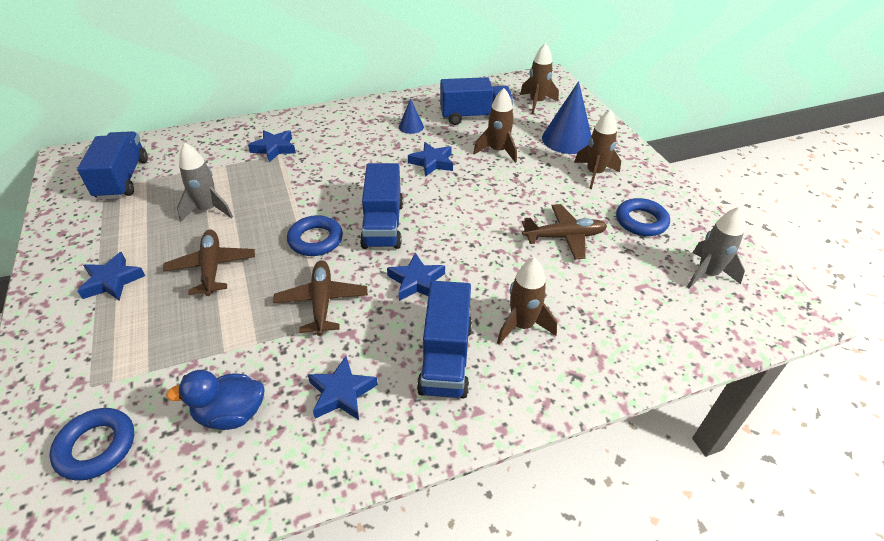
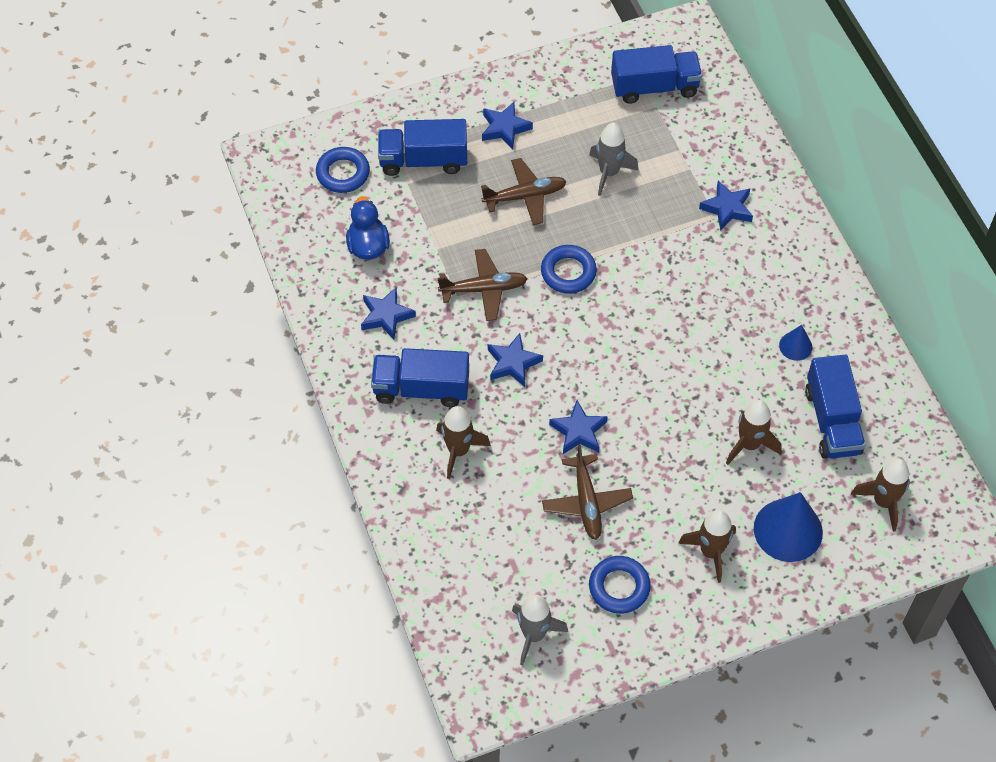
camera: 90 degrees right, 15 degrees up
(383, 225) = (595, 329): blue truck -> blue truck (423, 160)
(432, 162) = (716, 372): blue star -> blue star (578, 431)

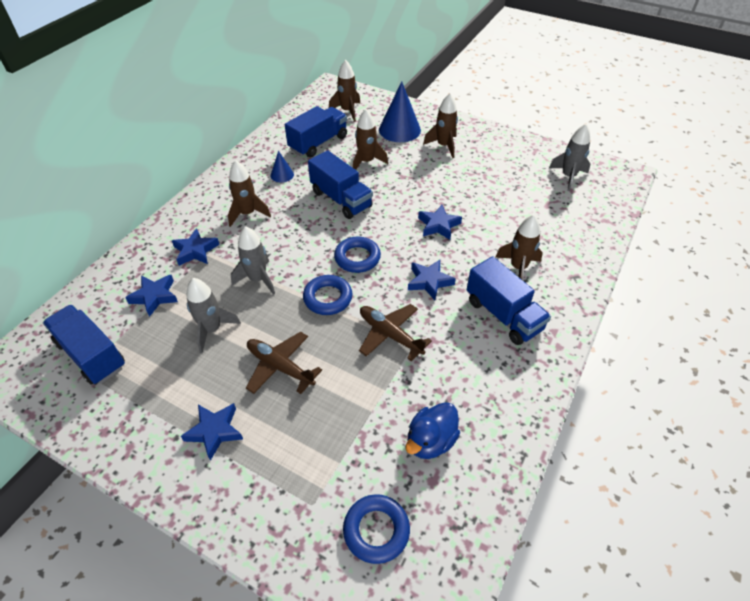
camera: 130 degrees left, 10 degrees down
(386, 316) = (475, 377): blue star -> blue star (154, 296)
(423, 160) = (303, 470): blue truck -> blue truck (341, 199)
(586, 502) = (476, 198): brown plane -> none
(619, 587) = (503, 164): blue ring -> blue ring (357, 258)
(641, 235) = (258, 279): none -> grey rocket
(750, 278) = (247, 214): none -> brown rocket

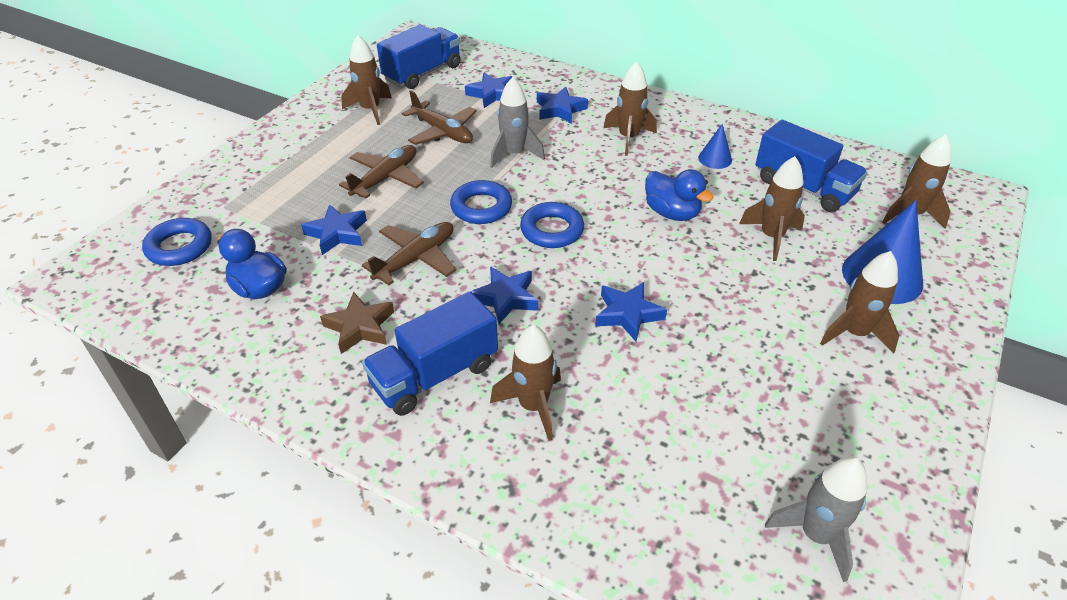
camera: 90 degrees right, 5 degrees down
(155, 394) = (370, 110): none -> brown rocket
(212, 330) = (443, 132): grey rocket -> brown plane
(214, 431) = (320, 146): blue star -> blue star (337, 233)
(341, 199) = (672, 213): blue truck -> blue duck
(466, 362) = (360, 327): none -> brown star

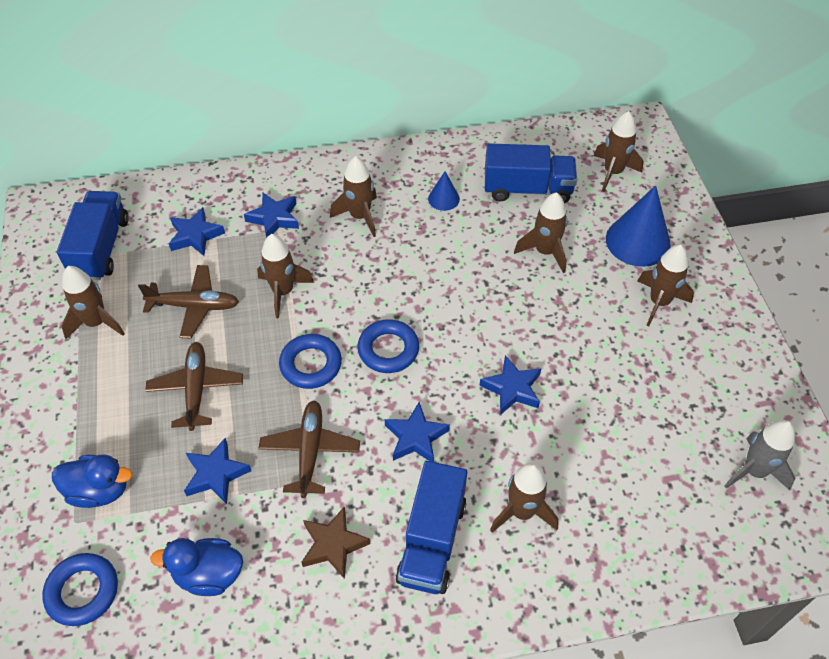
camera: 40 degrees left, 10 degrees up
(514, 154) = (283, 292): grey rocket -> brown rocket
(672, 213) = (460, 274): blue duck -> blue duck (99, 490)

